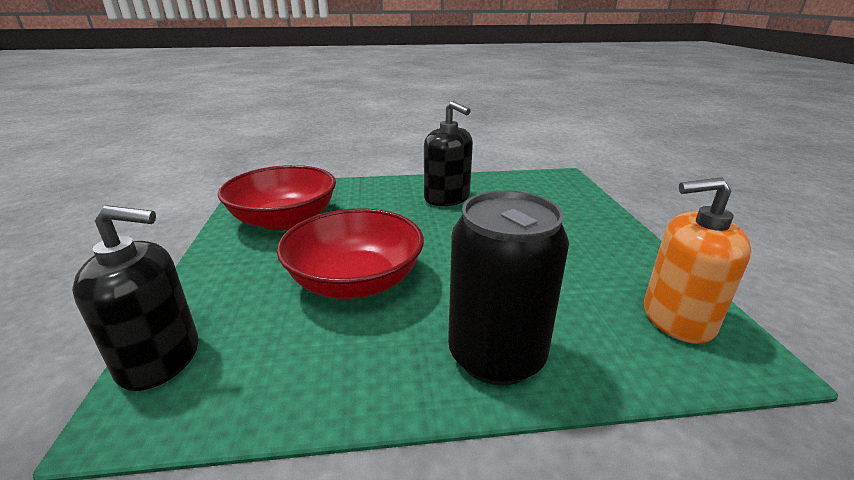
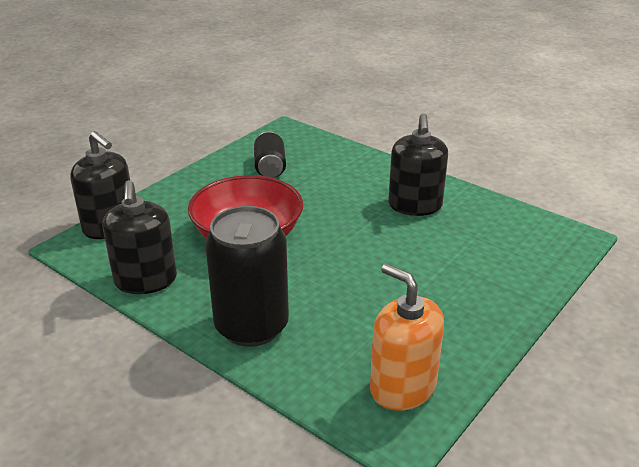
camera: 45 degrees right, 5 degrees up
(284, 220) = (270, 167): red bowl -> black can
(306, 389) = (145, 280): none -> black soap dispenser

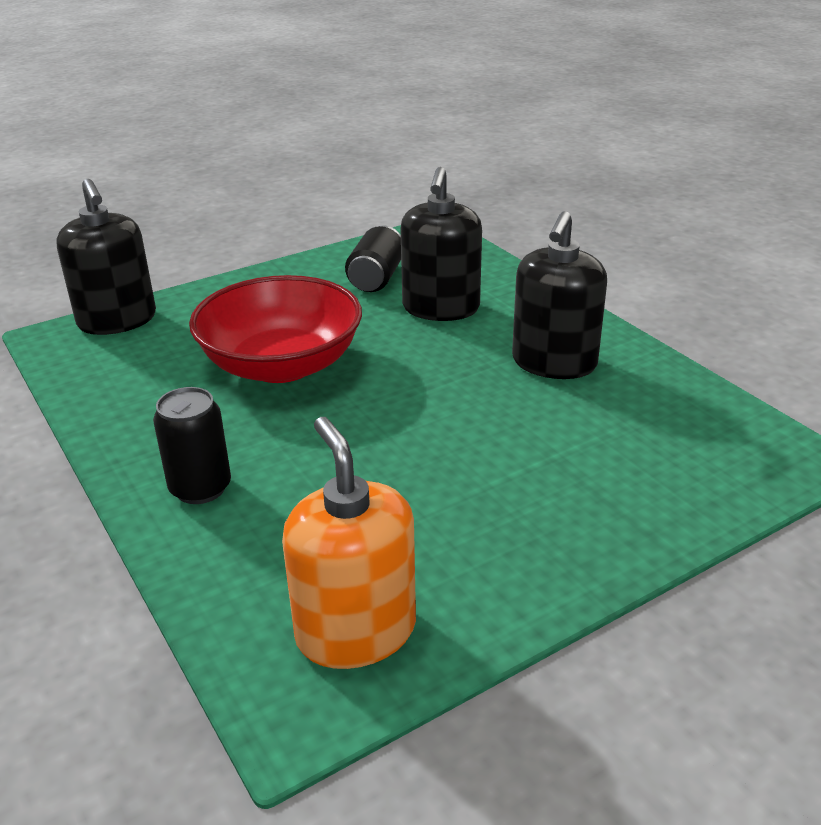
camera: 20 degrees right, 0 degrees up
(145, 280) = (109, 397): black soap dispenser -> black soap dispenser (441, 308)
(251, 326) = (200, 488): black can -> black can, size x0.55

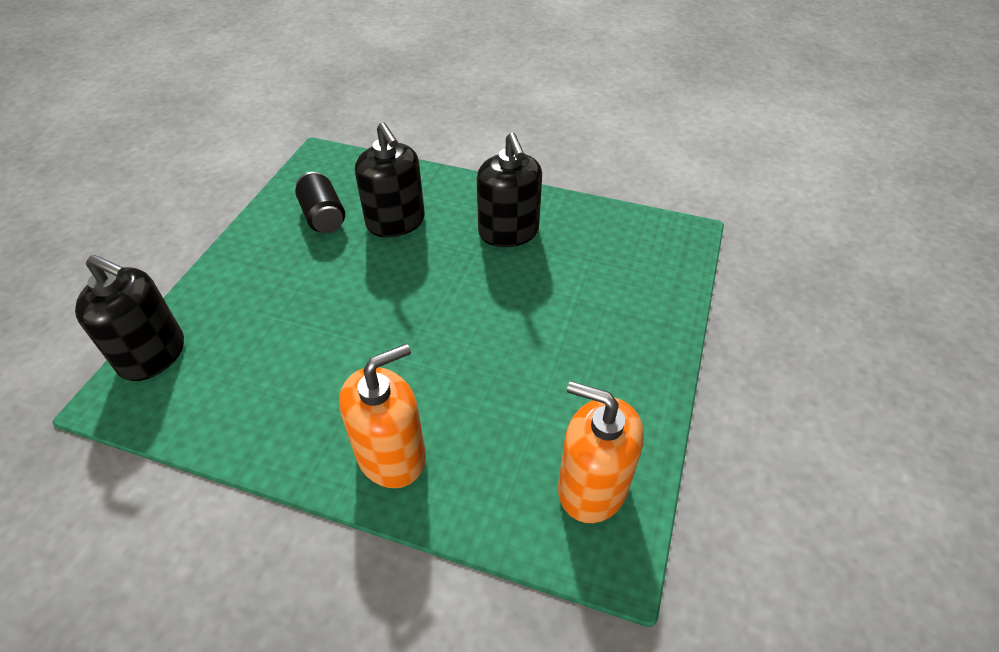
camera: 40 degrees left, 15 degrees up
(200, 488) = (391, 455): black can -> orange soap dispenser
(281, 365) = (336, 325): red bowl -> none

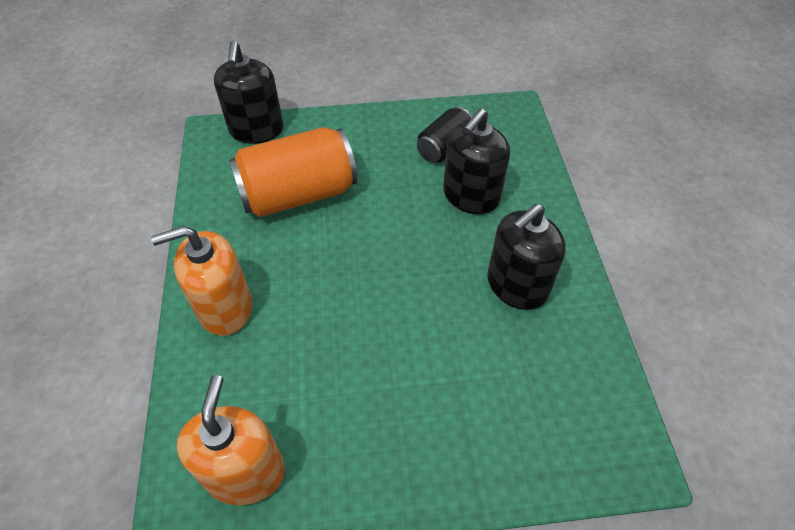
camera: 65 degrees right, 5 degrees up
(286, 345) = (298, 194): none -> orange can
(391, 455) = (225, 308): orange soap dispenser -> orange soap dispenser turned 135 degrees clockwise

